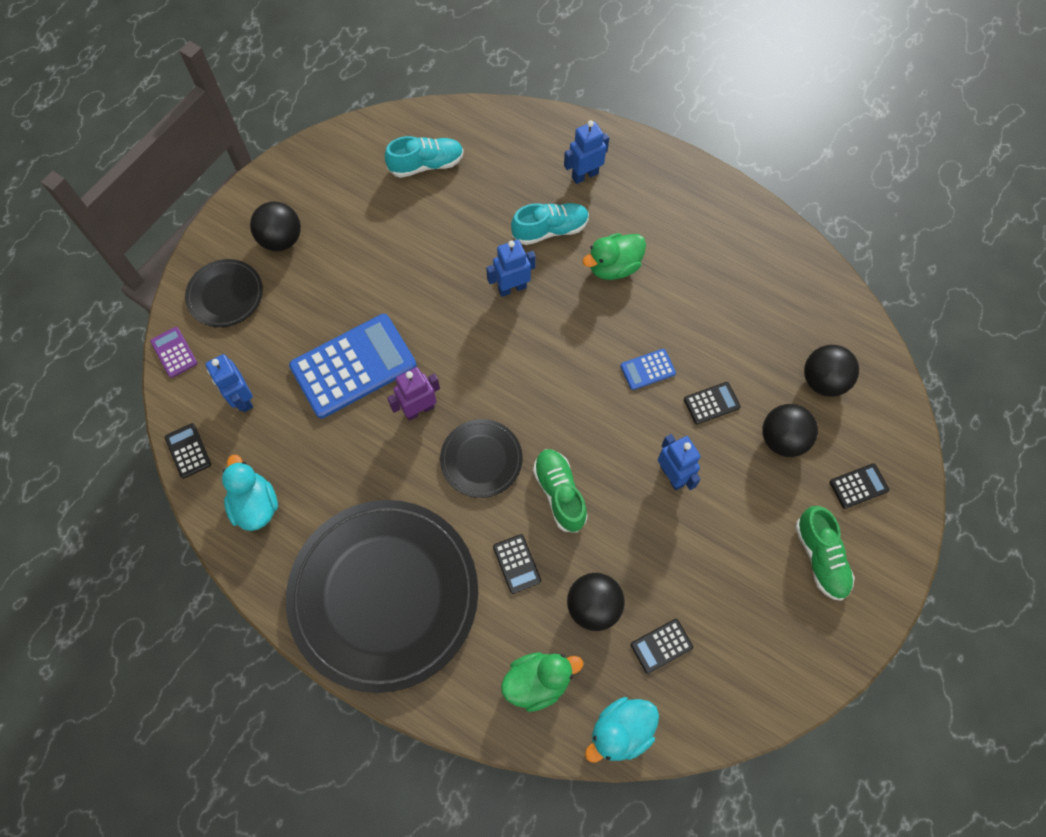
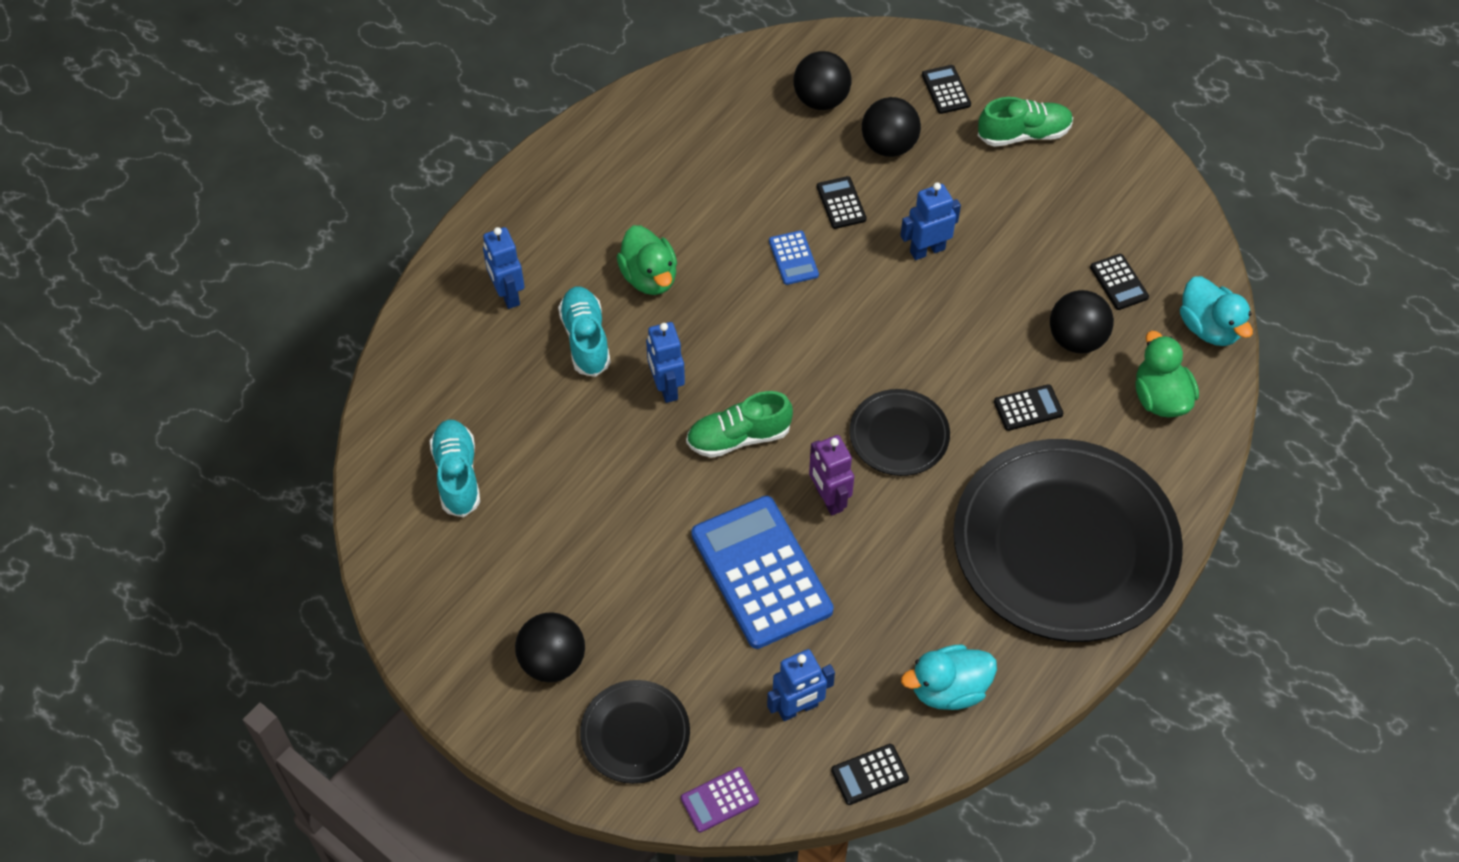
camera: 85 degrees left, 10 degrees down
(559, 493) = (944, 359): green shoe -> green shoe (738, 437)

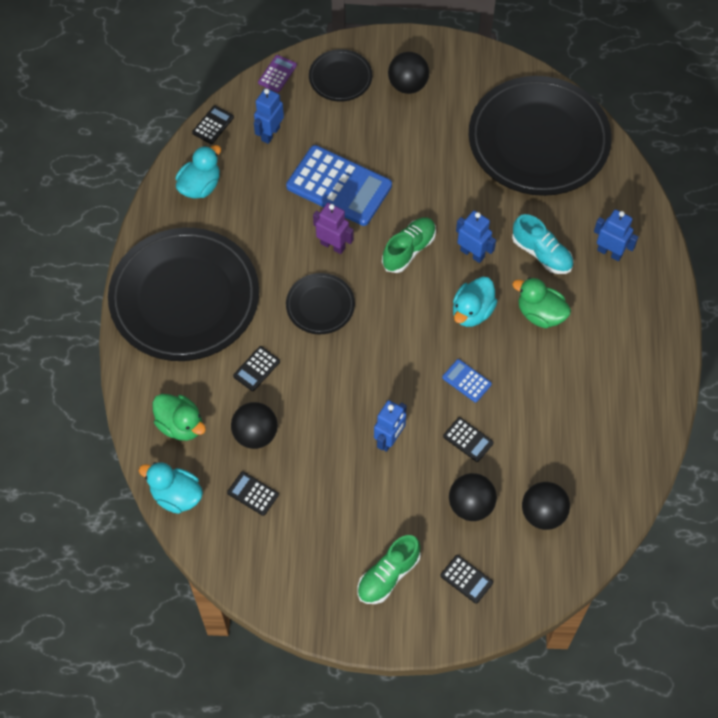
camera: 145 degrees right, 5 degrees up
(457, 475) = (538, 140): turquoise shoe -> black plate
(724, 324) = (472, 312): none -> turquoise duck

